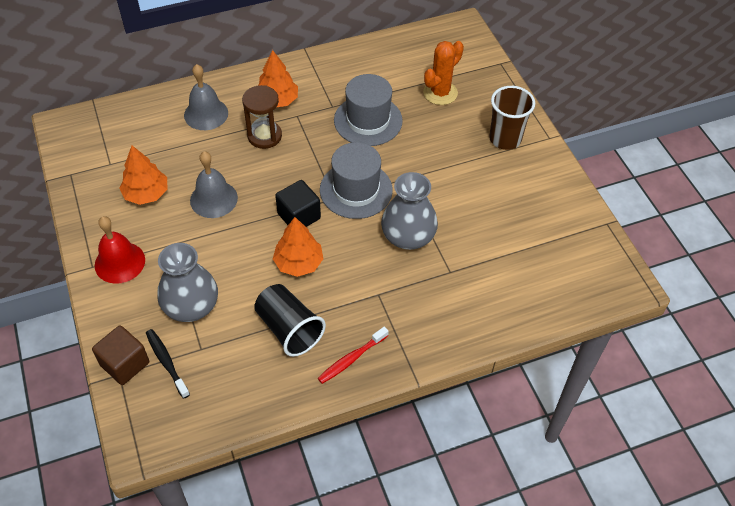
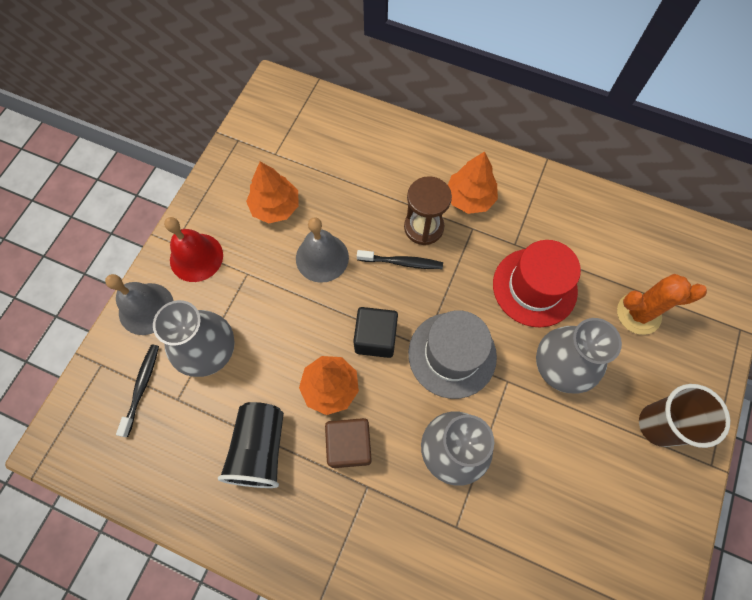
camera: 45 degrees right, 15 degrees up
(125, 364) = (113, 359): brown cube -> brown cube (349, 445)
(206, 114) = (395, 164): grey bell -> grey bell (146, 308)
(271, 164) = (402, 262): none -> black toothbrush
(351, 359) = (281, 532): red toothbrush -> none
(368, 120) = (534, 287): grey hat -> red hat
(425, 149) = (561, 365): none -> grey vase

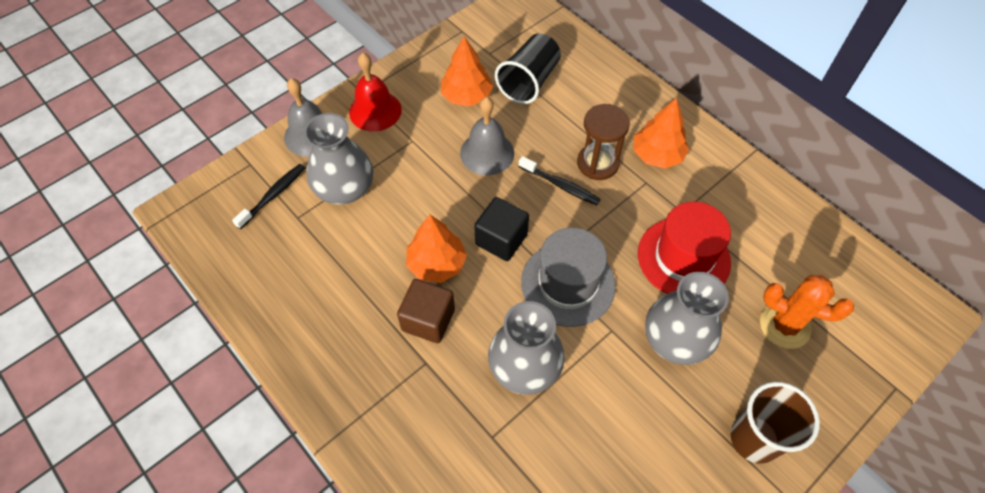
camera: 25 degrees right, 10 degrees down
(260, 448) = (346, 287): black cup -> black cup (529, 81)

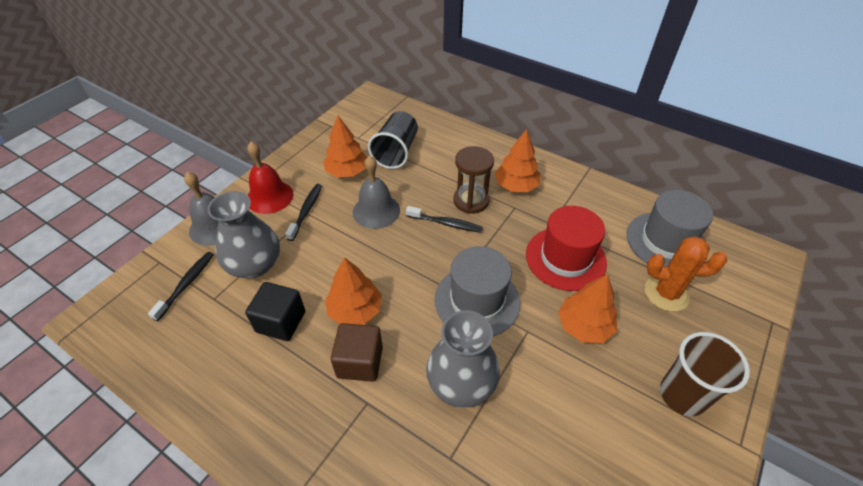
camera: 15 degrees left, 10 degrees down
(411, 137) = (306, 211): none -> black toothbrush
(501, 239) = (408, 277): black cube -> black cube (281, 322)
(675, 339) = (584, 326): grey vase -> orange tree
(811, 264) = (666, 241): none -> grey hat

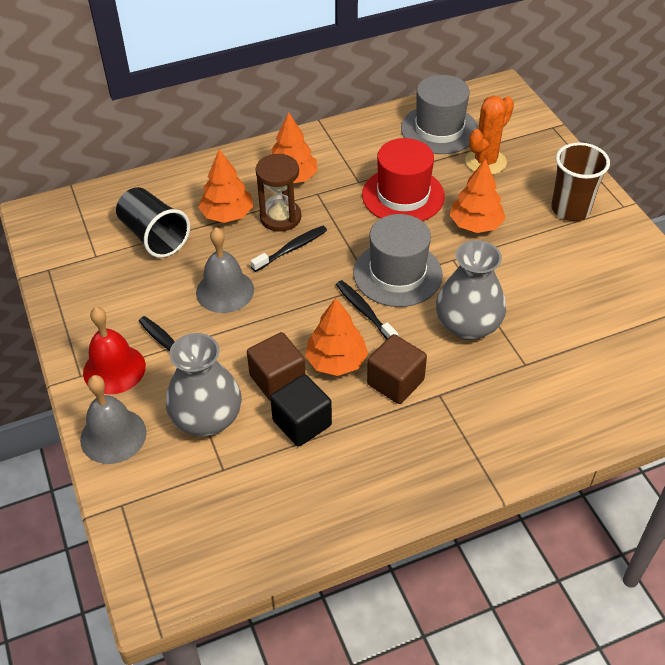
camera: 55 degrees left, 0 degrees up
(186, 284) = (181, 487): black toothbrush -> black toothbrush (364, 311)
(314, 284) = (277, 379): none -> brown cube
(347, 171) = (142, 288): orange tree -> orange tree (227, 214)

